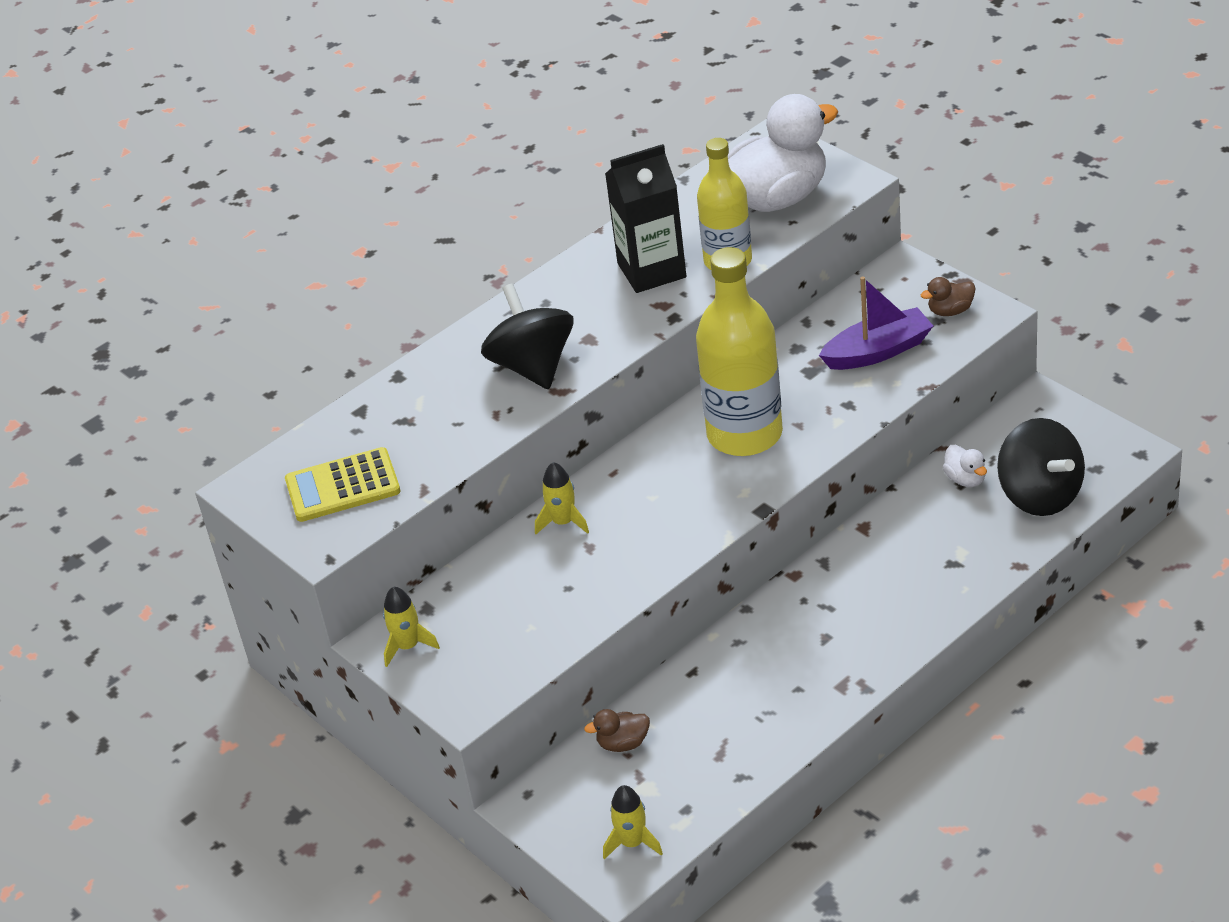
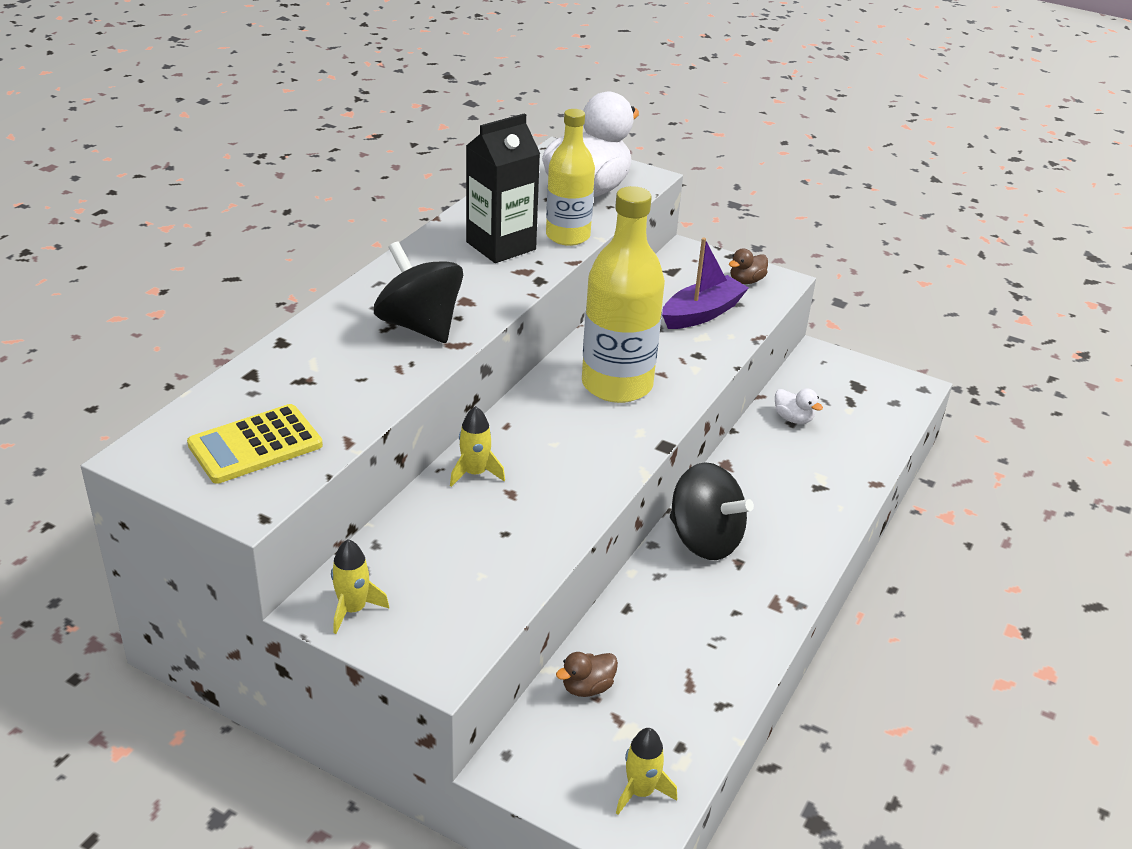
camera: 25 degrees left, 5 degrees down
(1040, 495) = (861, 426): black spinning top -> black spinning top (704, 540)

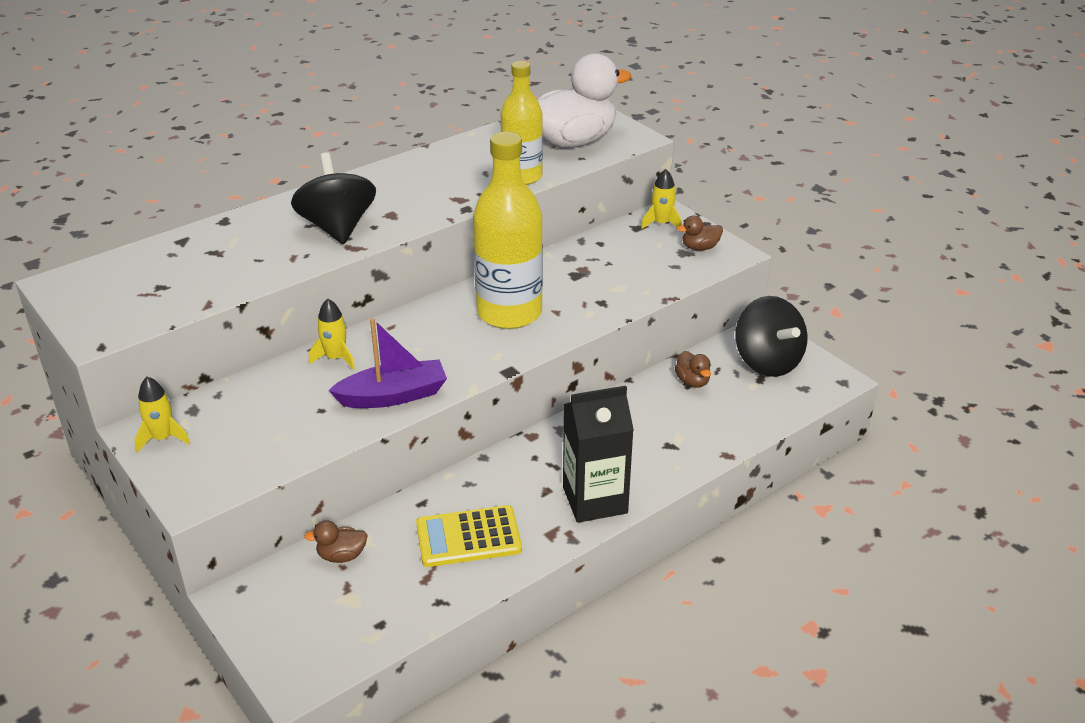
camera: 25 degrees right, 0 degrees up
(255, 445) = (140, 293): yellow calculator -> yellow calculator (468, 537)
(501, 246) = (458, 175): black carton -> black carton (595, 500)
(640, 792) = (321, 649): yellow rocket -> yellow rocket (661, 224)
(702, 313) = (634, 268): purple boat -> purple boat (393, 396)
(704, 540) = (530, 465): black spinning top -> black spinning top (767, 362)
(793, 419) = (692, 381): white duck -> brown duck

